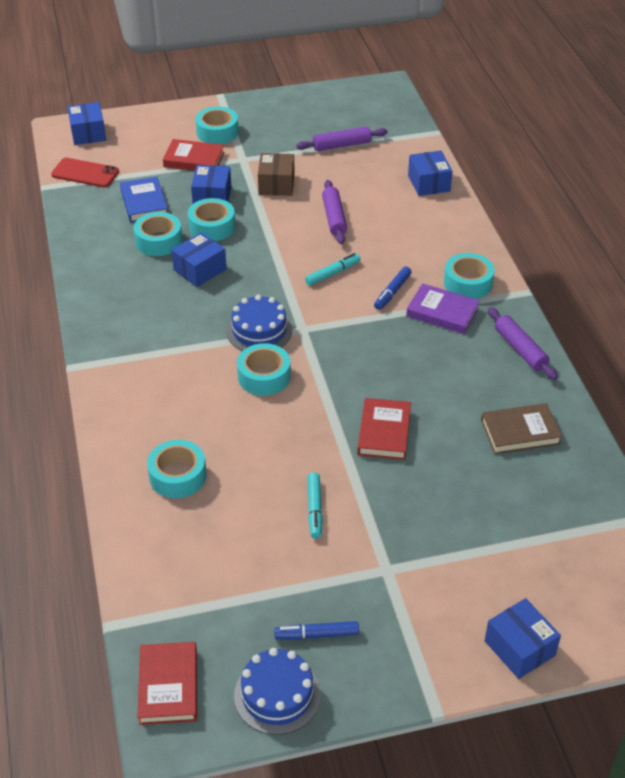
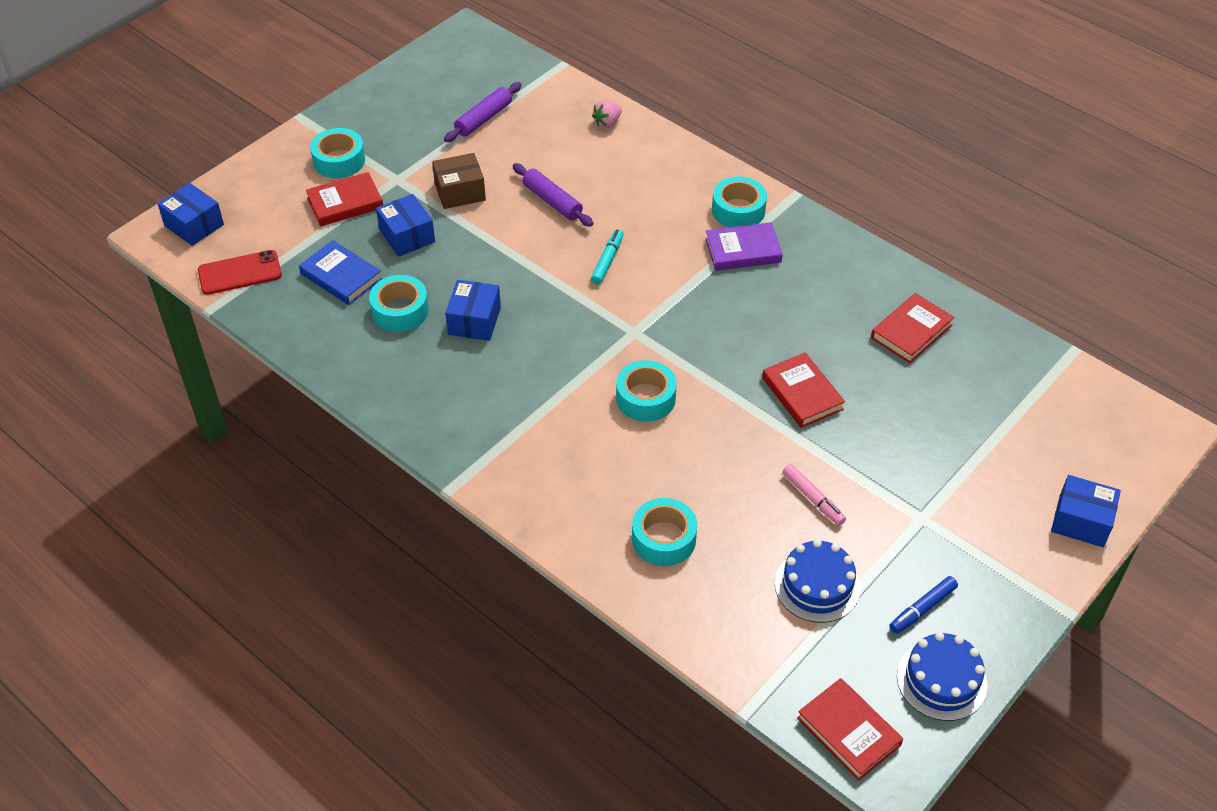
camera: 35 degrees left, 5 degrees up
(212, 227) = (440, 269): turquoise tape -> none
(259, 331) = (596, 355): blue cake -> blue cake (817, 585)
(276, 184) = (460, 192): brown box -> brown box turned 75 degrees counterclockwise
(315, 509) = (813, 498): turquoise marker -> pink marker
(392, 292) = (680, 252): blue marker -> none
(429, 183) = (607, 123): blue box -> pink strawberry
(520, 349) = (841, 253): purple rolling pin -> none
(520, 432) = (911, 331): brown book -> red book

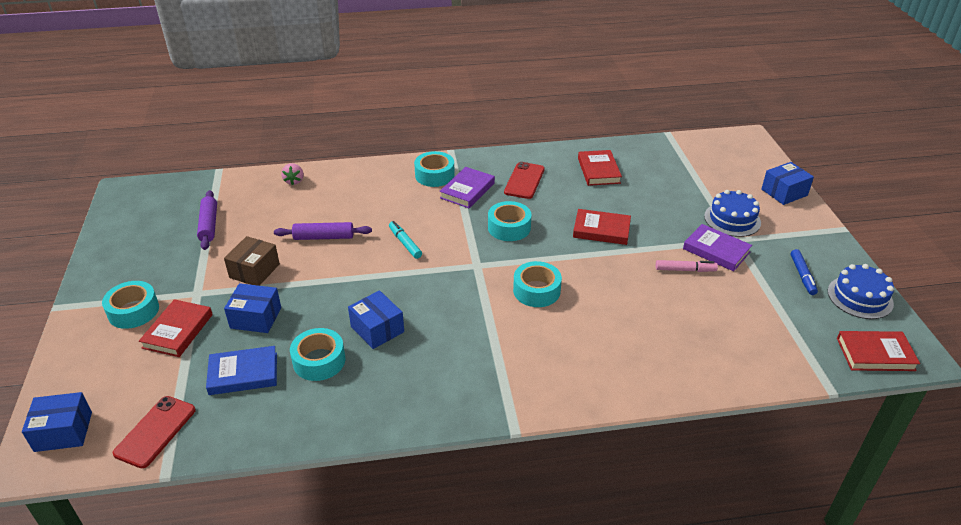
camera: 50 degrees left, 10 degrees down
(664, 539) = (660, 347): turquoise tape -> turquoise tape (509, 227)
(815, 283) = (524, 181): none -> red phone
(817, 585) = (753, 305): blue cake -> blue cake (732, 219)
(880, 509) = (716, 250): none -> purple book

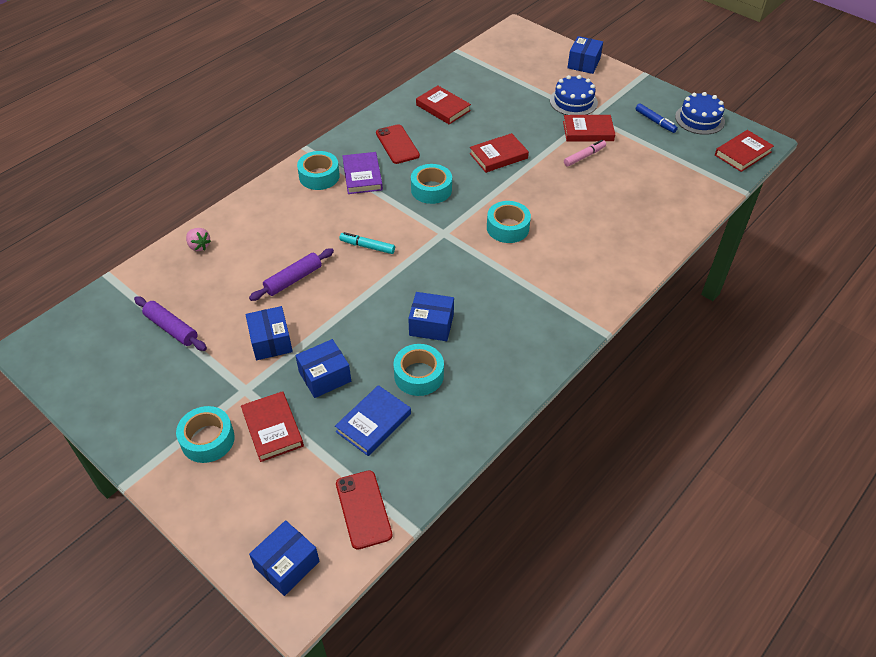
camera: 40 degrees left, 10 degrees up
(254, 271) = (271, 341): brown box -> blue box
(716, 250) = (588, 131): purple book -> red book

